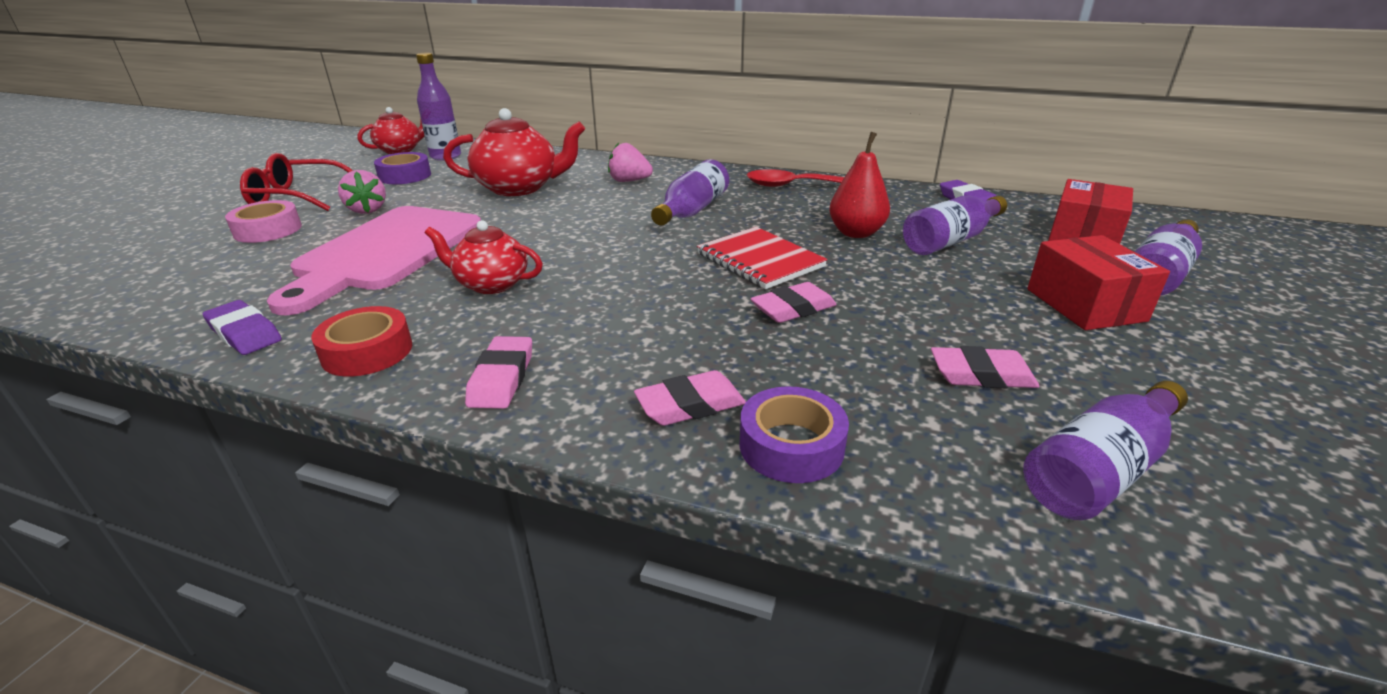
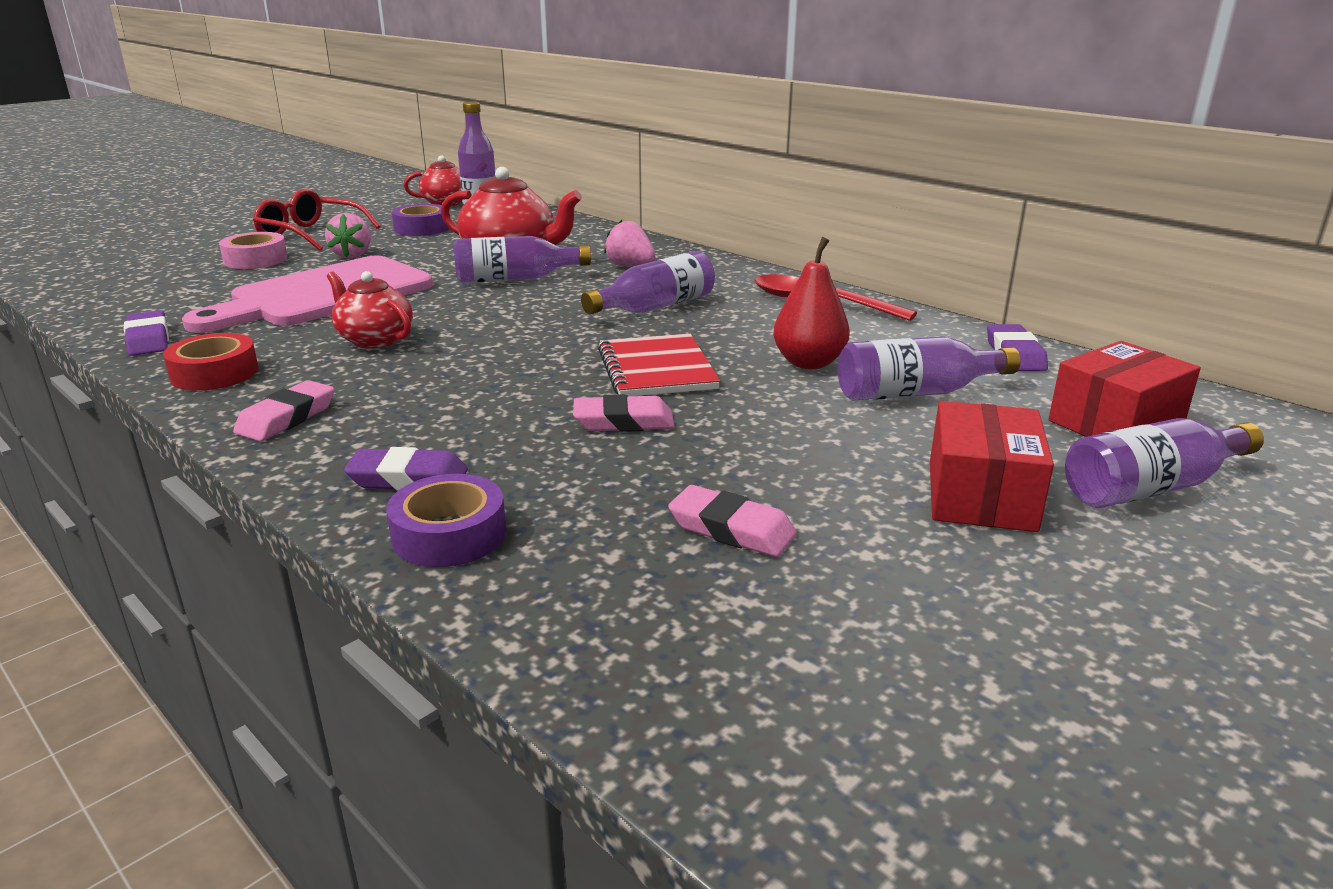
camera: 25 degrees right, 5 degrees down
(690, 405) = (408, 478): pink eraser -> purple eraser
(1099, 470) = (720, 645): purple bottle -> purple bottle (515, 279)

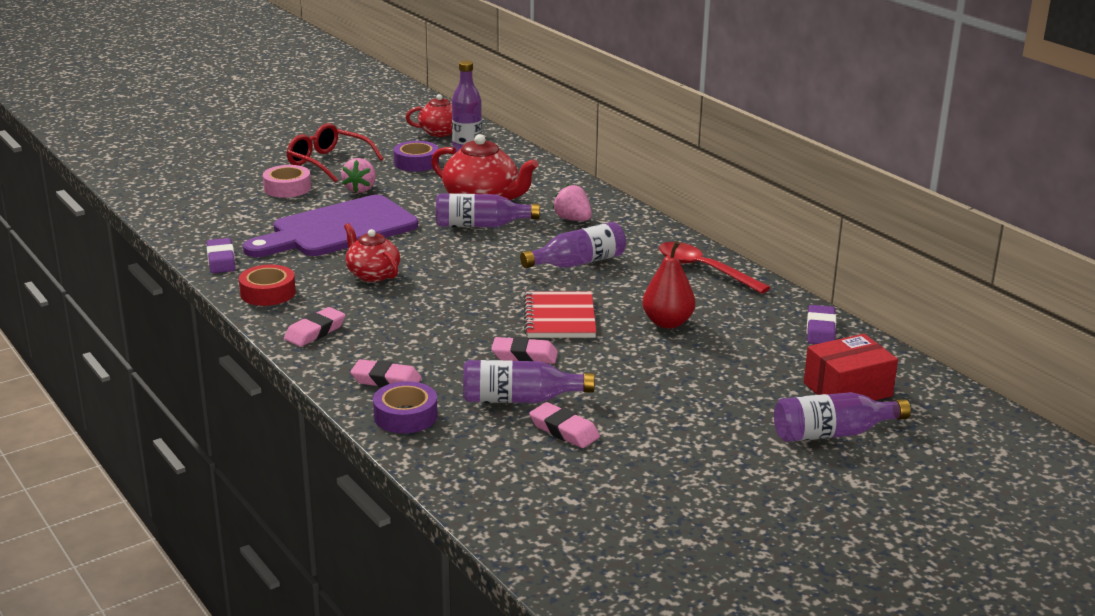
camera: 10 degrees right, 0 degrees up
(323, 295) = (338, 229): pink cutting board -> purple cutting board
(408, 478) = (386, 380): purple eraser -> pink eraser
(916, 393) = (728, 354): purple bottle -> purple bottle (519, 399)
(980, 495) = (722, 427): red box -> none

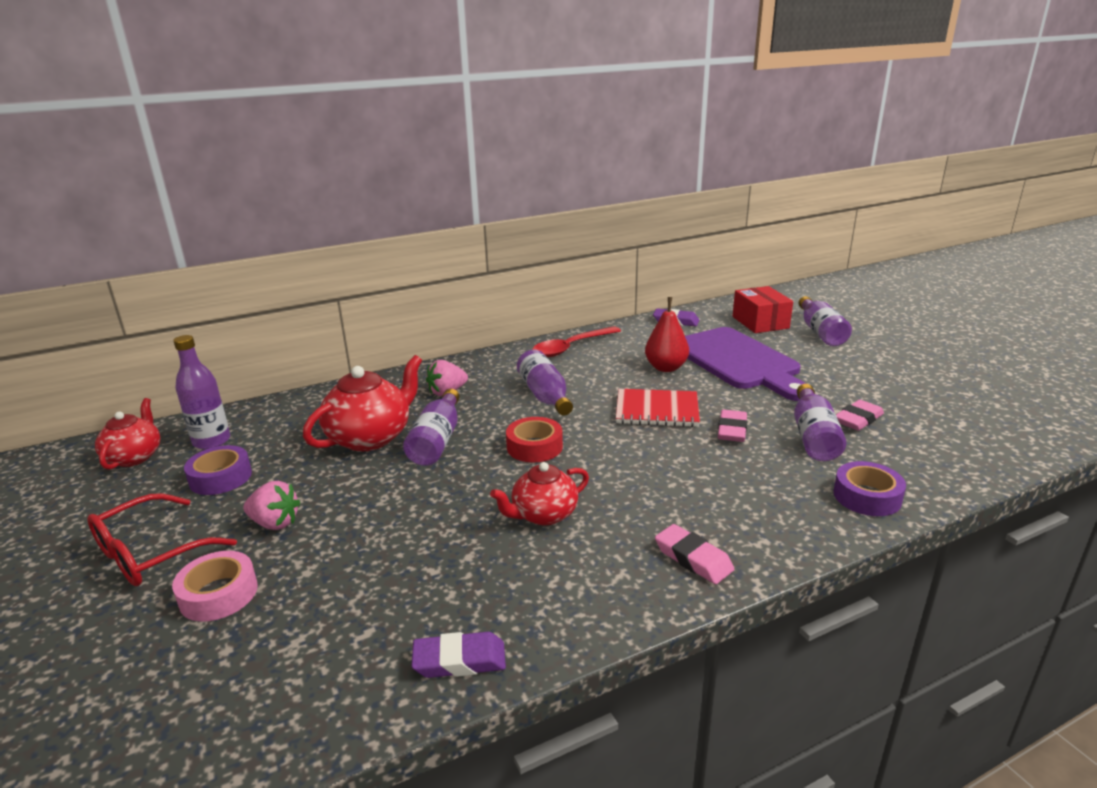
camera: 80 degrees left, 0 degrees up
(268, 293) = (581, 604): red tape -> red tape (534, 447)
(338, 229) = (399, 542): purple cutting board -> purple cutting board (738, 361)
(386, 380) = (798, 507): pink eraser -> none

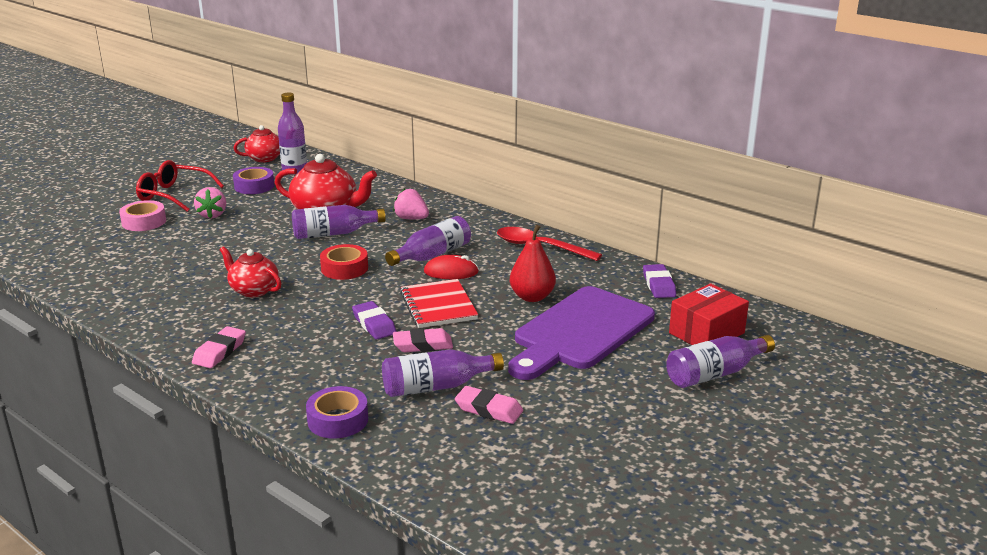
camera: 65 degrees right, 0 degrees up
(459, 660) = (103, 296): purple eraser -> purple eraser (374, 324)
(589, 393) = (451, 272): none -> red mouse

